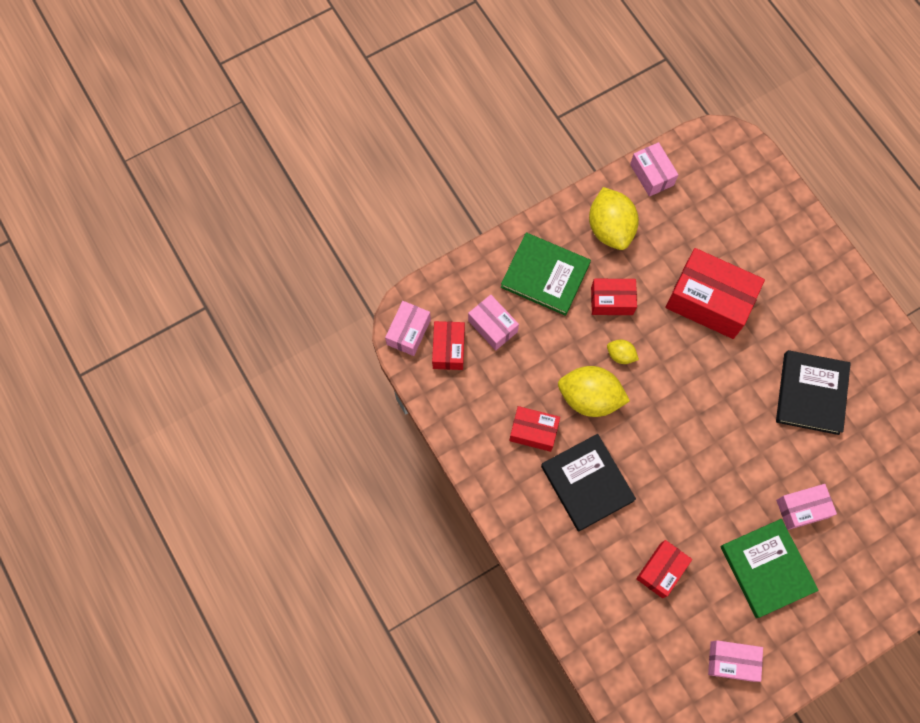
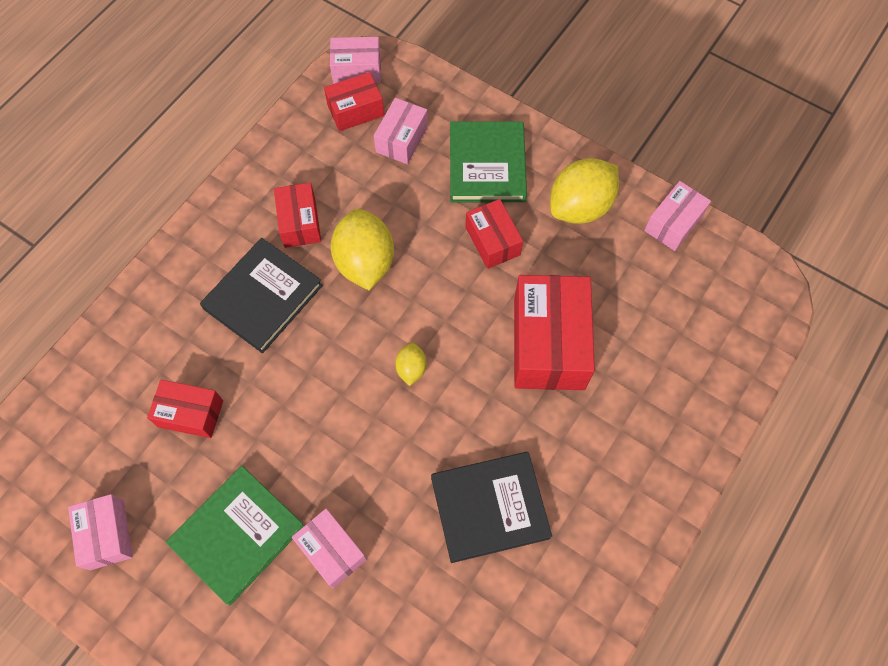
camera: 65 degrees right, 5 degrees down
(620, 355) = (431, 274): yellow lemon -> yellow lemon (411, 368)

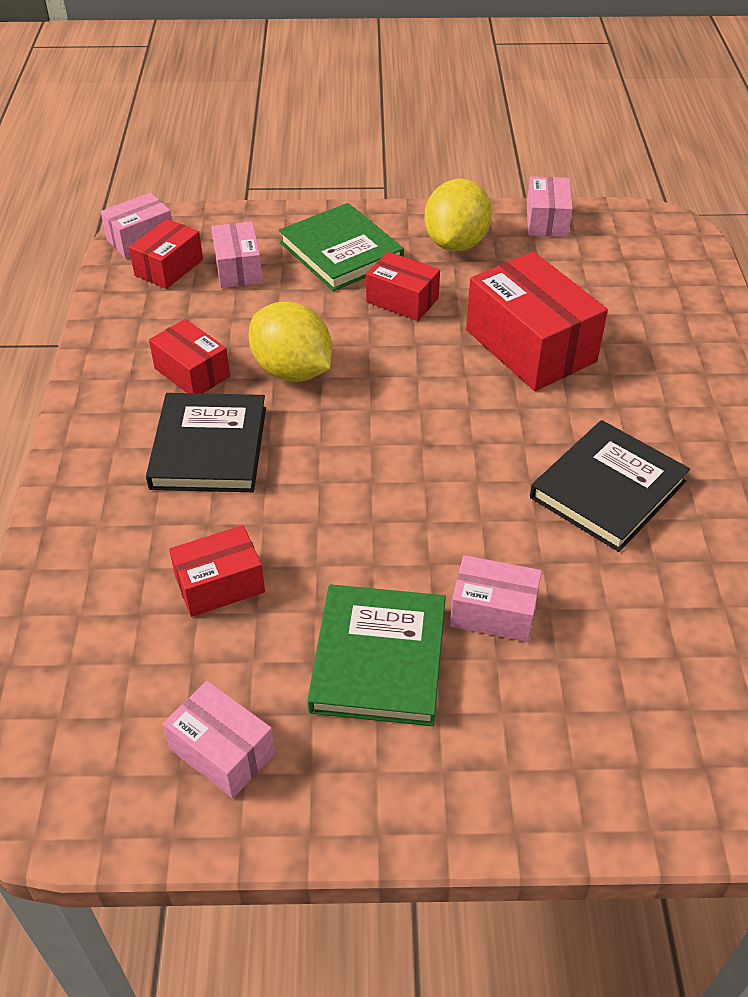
camera: 35 degrees left, 20 degrees down
(411, 368) = (422, 426): yellow lemon -> none

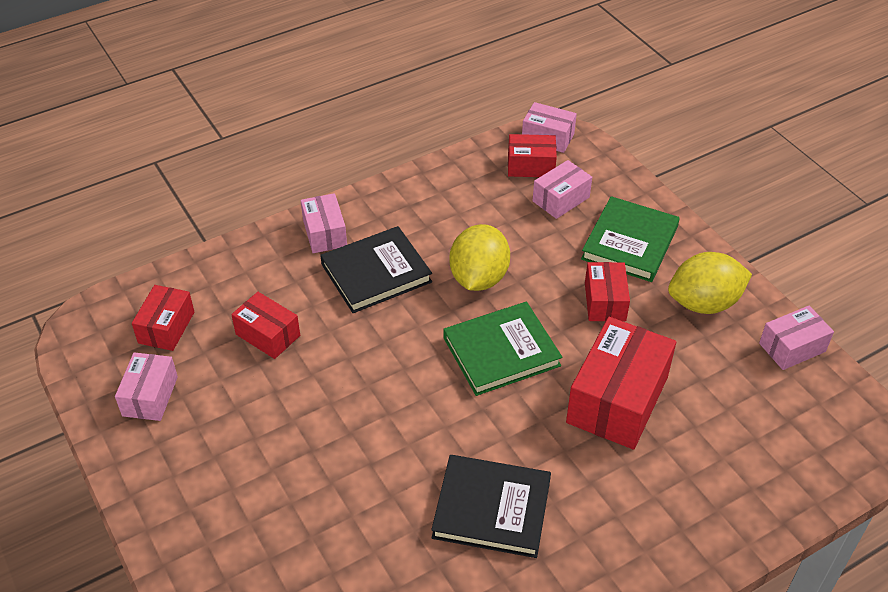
camera: 60 degrees right, 0 degrees up
(192, 372) = (437, 230): red box -> red box (166, 327)
(378, 659) = (255, 439): green book -> green book (501, 352)
(493, 612) = (329, 484): pink box -> pink box (324, 233)

